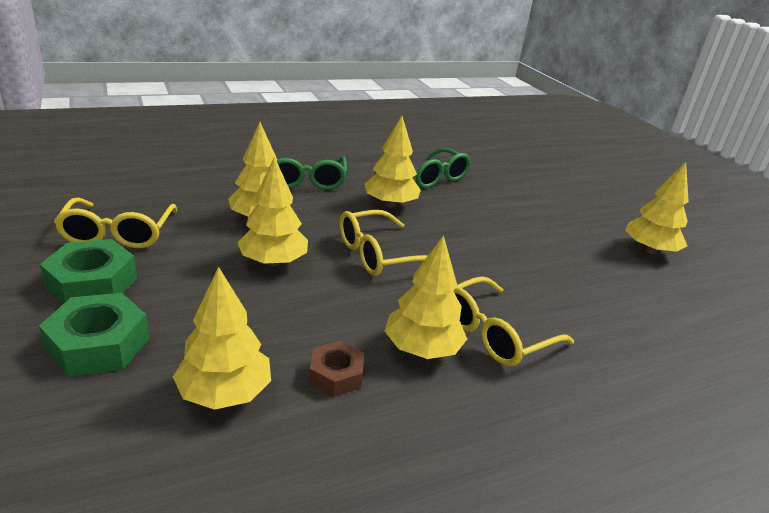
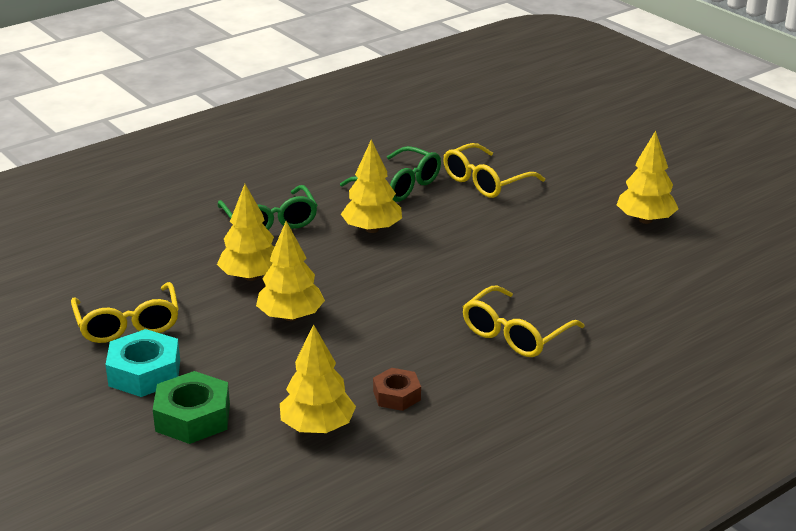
camera: 10 degrees left, 0 degrees up
(92, 283) = (144, 373): green nut -> turquoise nut
(378, 255) = (384, 287): yellow glasses -> yellow glasses (485, 182)
(422, 349) = (458, 360): yellow tree -> none

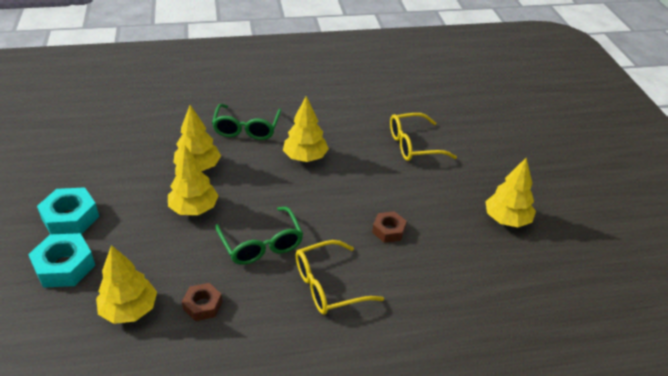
camera: 25 degrees right, 10 degrees up
(128, 324) = (95, 176): yellow glasses -> none
(193, 417) = (64, 266): green nut -> turquoise nut
(399, 185) = (352, 128): green glasses -> green glasses (261, 244)
(532, 267) = (388, 230): none -> brown nut

